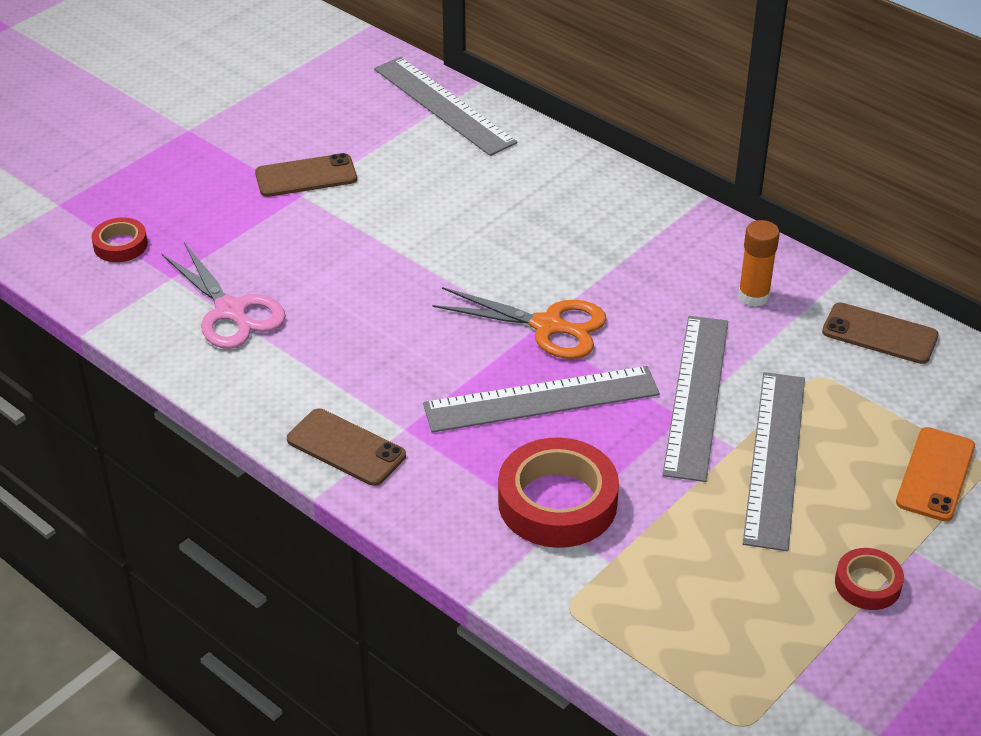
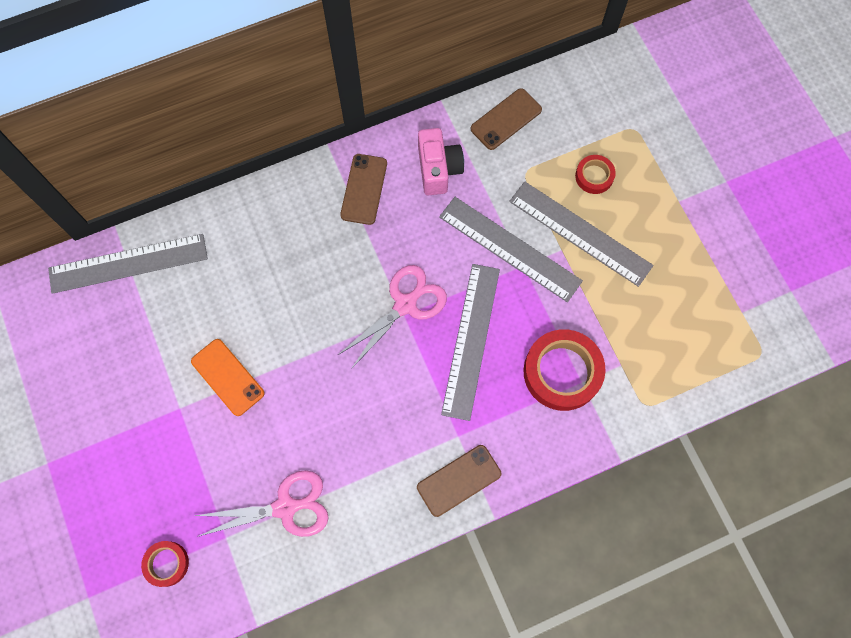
camera: 65 degrees left, 30 degrees up
(306, 176) = (158, 396): brown phone -> brown phone (364, 189)
(547, 326) = (405, 305): orange scissors -> pink scissors
(753, 296) = (438, 169): orange glue stick -> pink camera
(867, 584) = (692, 238): red tape -> red tape (594, 176)
(935, 474) = (629, 157): orange phone -> orange phone (228, 377)

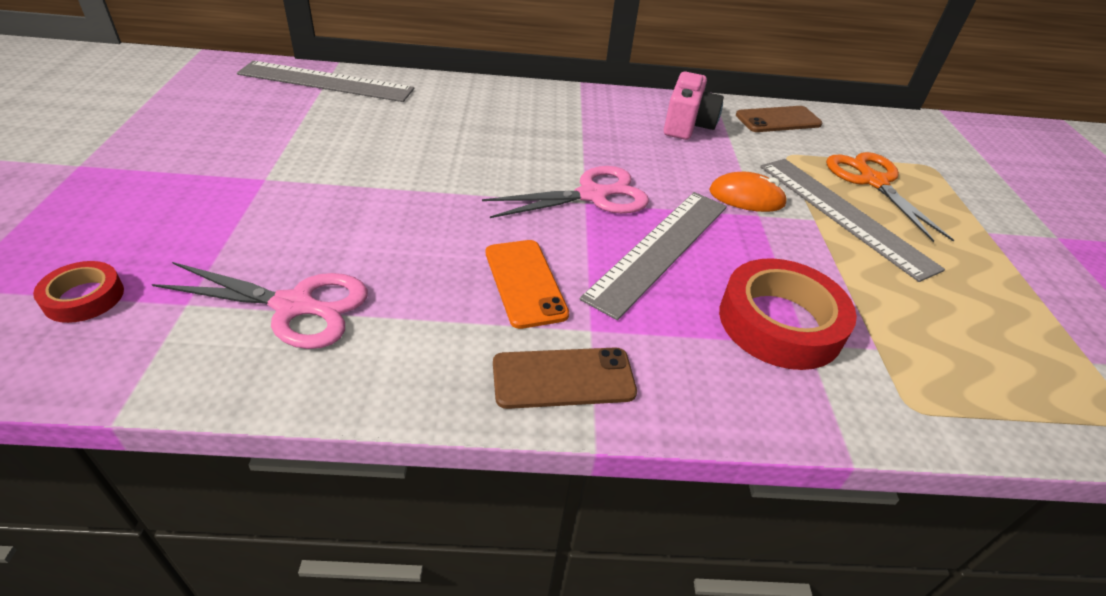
camera: 20 degrees right, 30 degrees down
(228, 377) = (342, 176): orange phone -> orange phone (525, 283)
(364, 189) = (598, 113): brown phone -> none
(510, 248) = (746, 198): grey ruler -> orange mouse
(594, 176) = (873, 182): red tape -> orange scissors

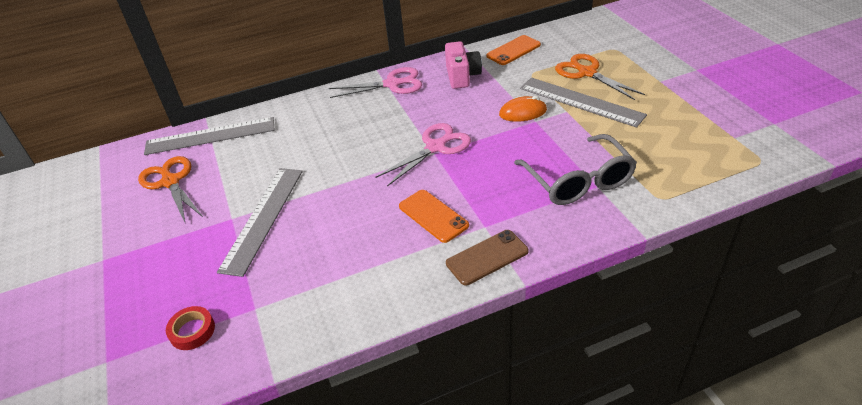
camera: 15 degrees left, 0 degrees up
(237, 112) = (171, 182): none -> orange scissors
(294, 306) = (317, 283): pink scissors -> pink scissors (392, 84)
(660, 249) = (493, 165): grey ruler -> grey ruler (263, 218)
(778, 120) = (513, 50): brown phone -> orange phone
(780, 322) = (578, 181): red tape -> grey glasses

